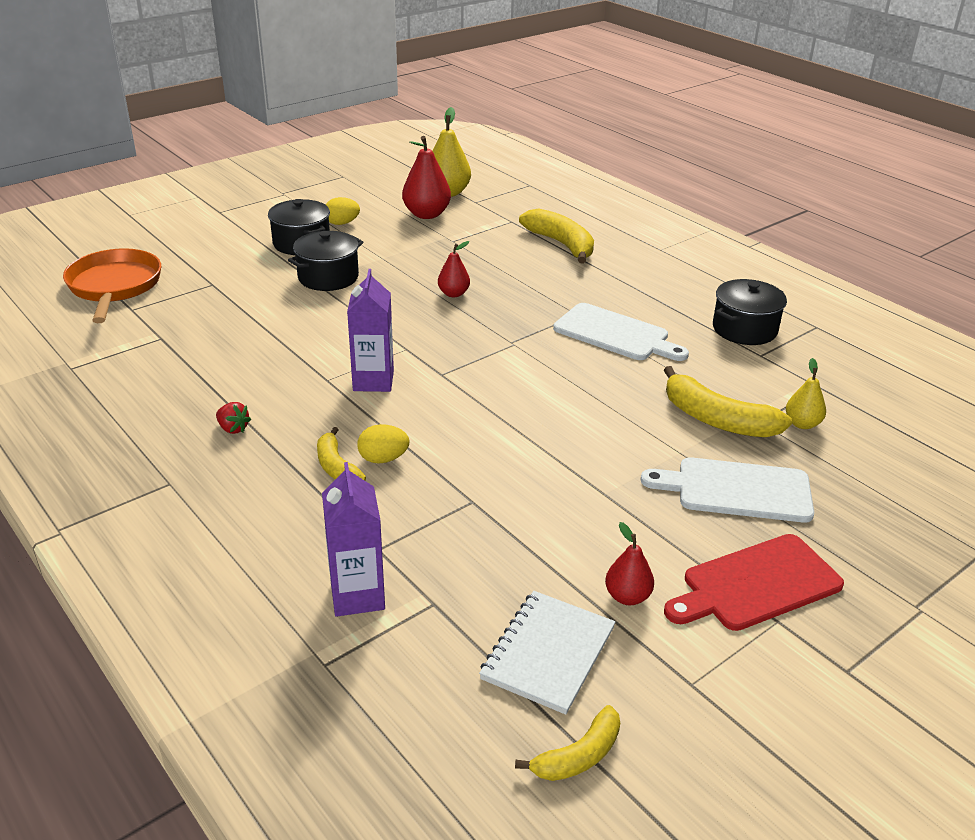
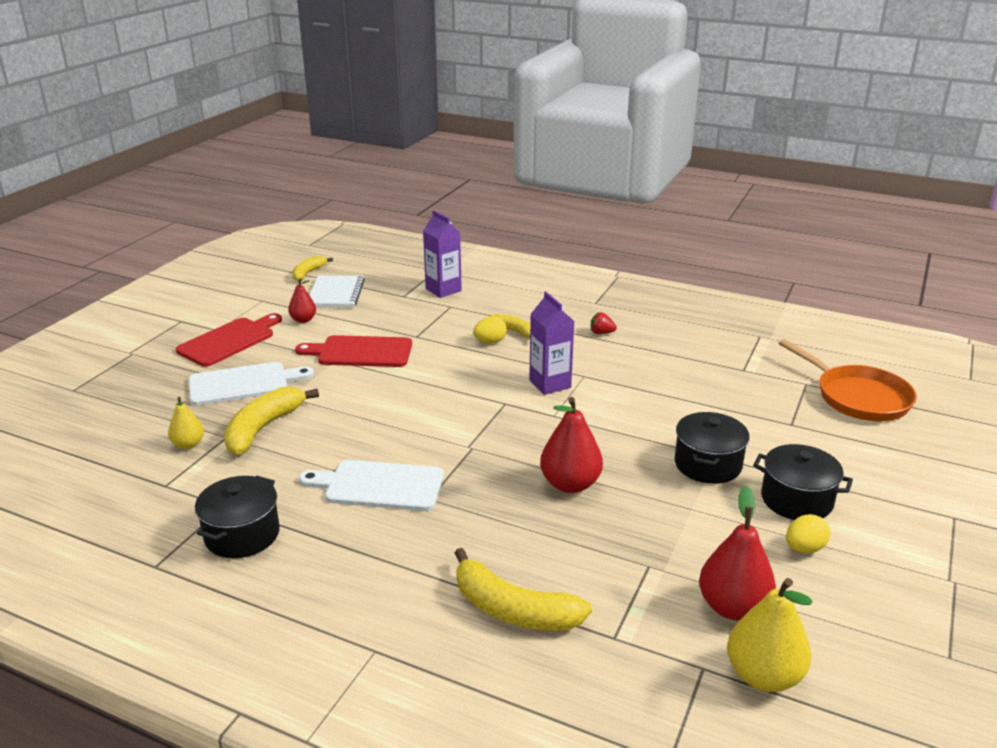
camera: 155 degrees right, 5 degrees down
(453, 294) = (570, 484): red pear -> red pear, size x1.72
(564, 496) = (361, 352): none -> red cutting board
(717, 419) = (263, 428): yellow banana -> yellow banana turned 75 degrees counterclockwise

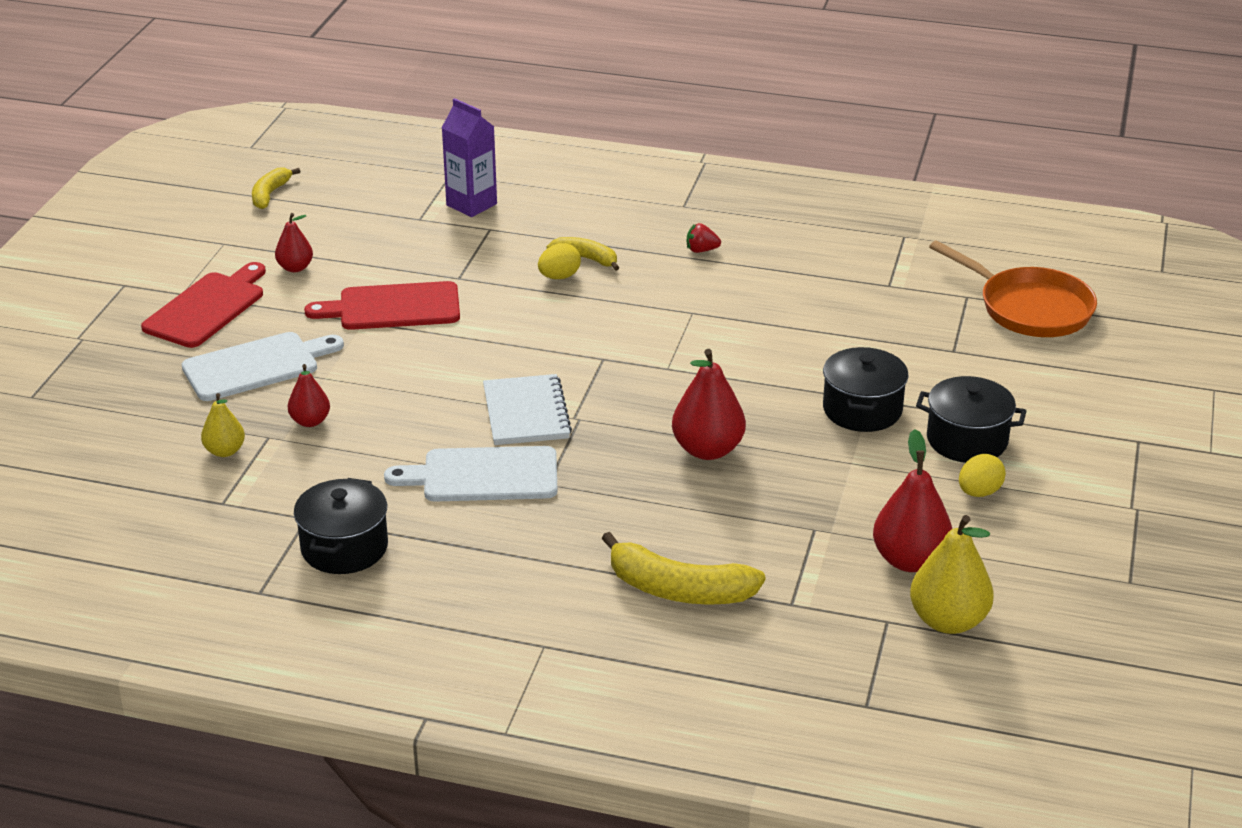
camera: 10 degrees left, 5 degrees up
(263, 428) = (310, 421): yellow banana -> red pear
(336, 294) = (324, 224): white notebook -> white notebook (526, 413)
(550, 384) = (652, 327): purple carton -> none

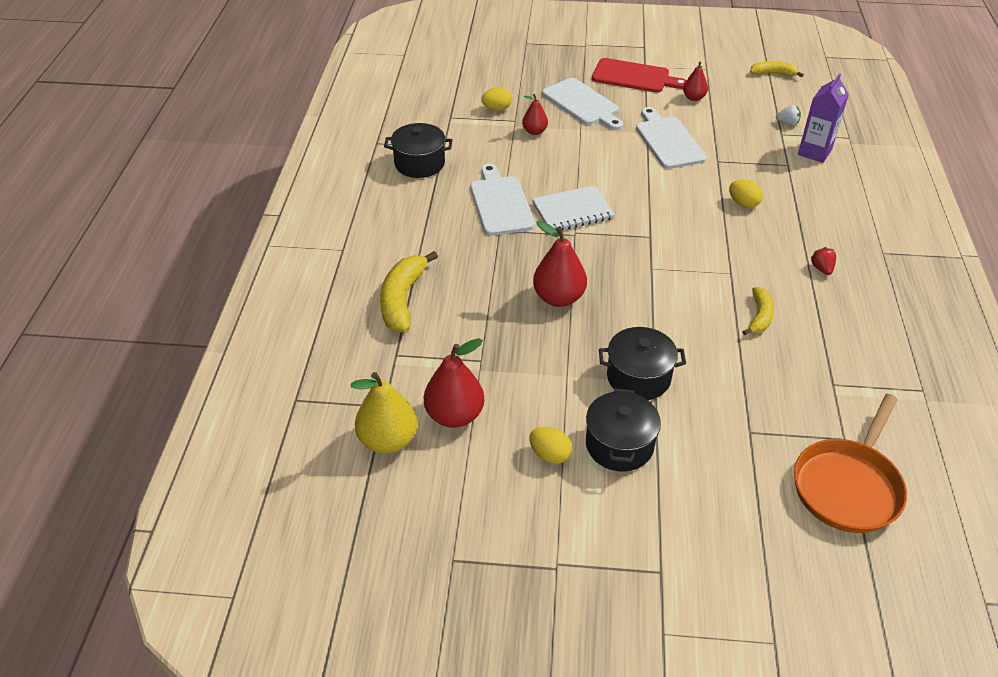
camera: 80 degrees right, 10 degrees up
(225, 451) = (497, 109): yellow pear -> yellow egg
(393, 307) = (668, 141): red cutting board -> white cutting board
(397, 209) = (787, 123): none -> white strawberry
(586, 259) = (774, 213): yellow banana -> yellow banana (759, 317)

